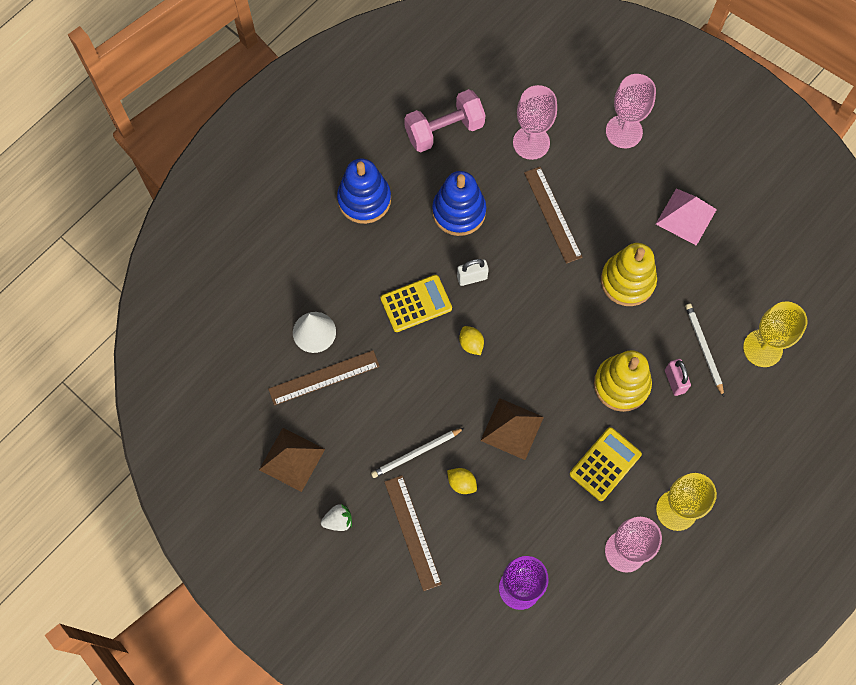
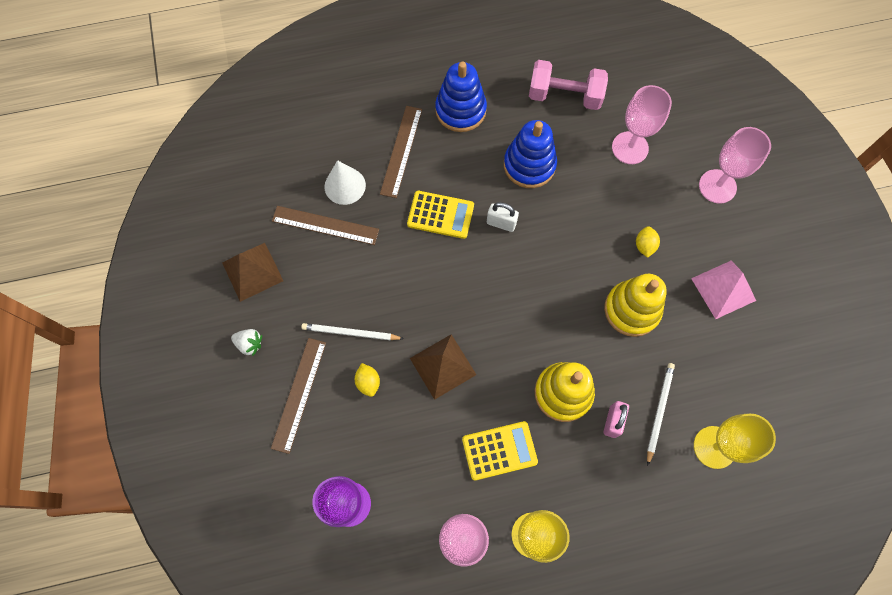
camera: 35 degrees right, 0 degrees up
(471, 344) = (460, 275): yellow lemon -> yellow lemon (644, 246)
(553, 214) = (606, 215): brown ruler -> brown ruler (401, 151)

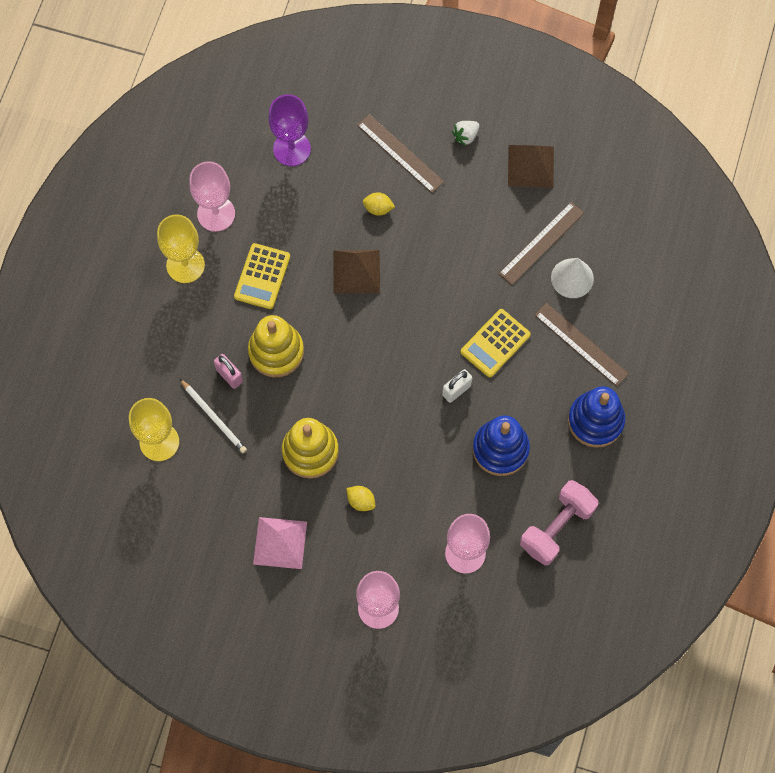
camera: 120 degrees right, 0 degrees up
(351, 333) = (428, 216): white pencil -> none

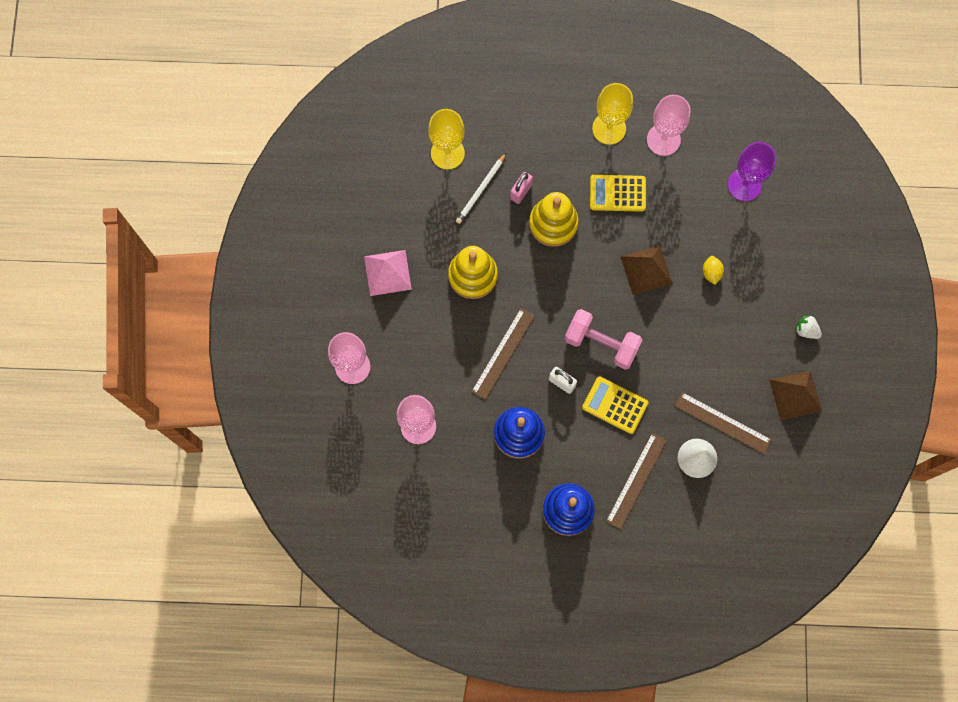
camera: 75 degrees right, 5 degrees up
(361, 501) = (440, 328): yellow lemon -> none
(400, 153) = (770, 277): brown ruler -> brown ruler (503, 353)
(557, 527) = (461, 498): pink dumbbell -> pink dumbbell (601, 343)

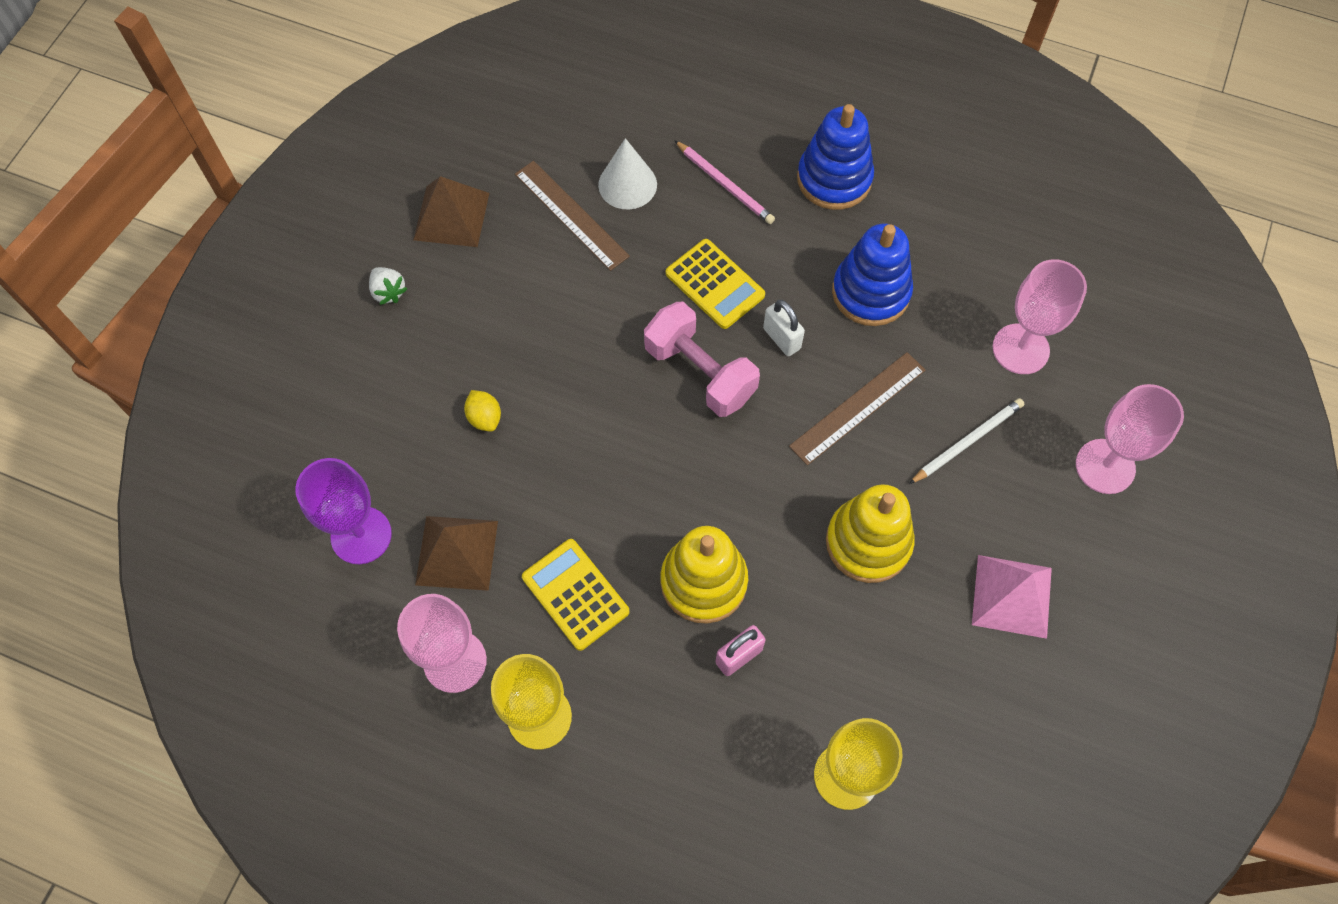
camera: 160 degrees left, 10 degrees down
(481, 190) = (807, 684): white pencil -> white pencil (967, 442)
(617, 193) = (575, 594): yellow calculator -> yellow calculator turned 150 degrees counterclockwise
(636, 480) = (724, 184): brown ruler -> pink pencil
(646, 270) = (583, 456): brown pyramid -> brown pyramid (457, 552)
(711, 272) = (485, 418): yellow lemon -> yellow lemon turned 45 degrees counterclockwise

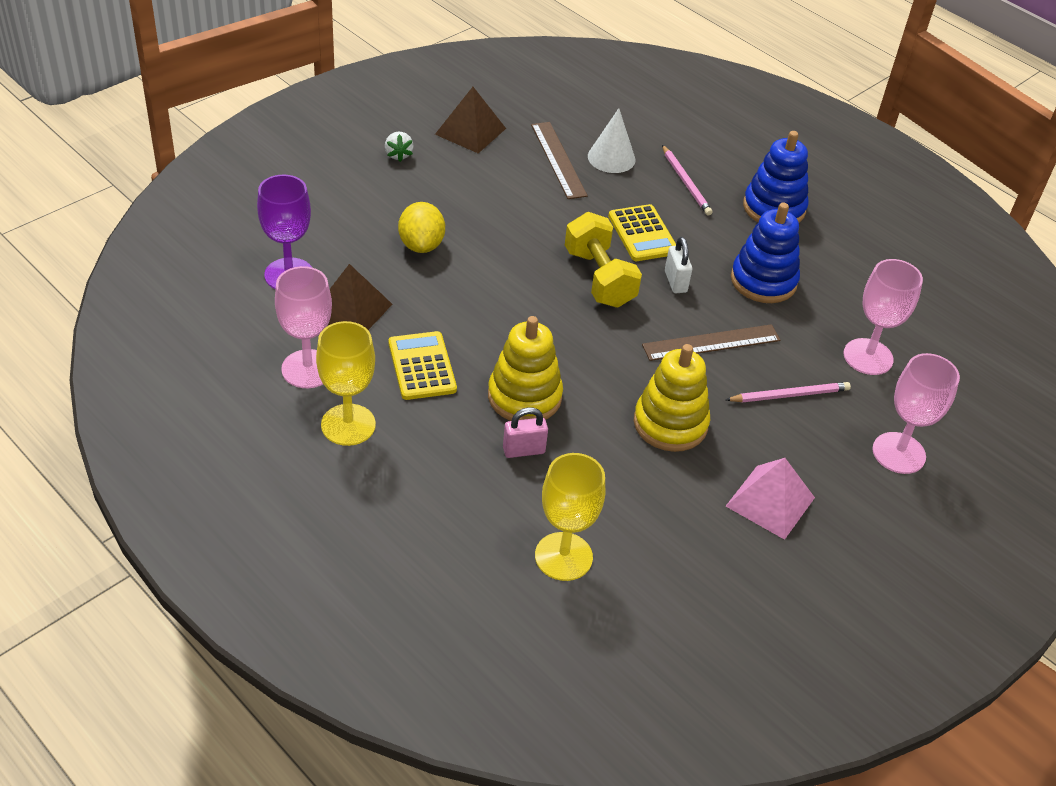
camera: 20 degrees right, 20 degrees down
(485, 418) = (421, 245): yellow lemon -> yellow lemon, size x1.65
(700, 373) = (599, 278): pink dumbbell -> yellow dumbbell
(967, 442) = (789, 395): white pencil -> pink pencil

